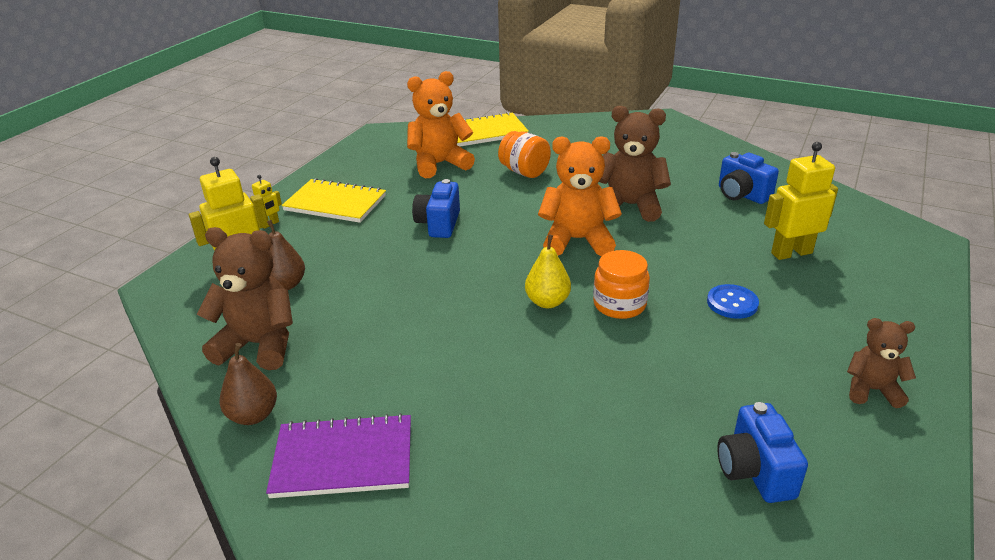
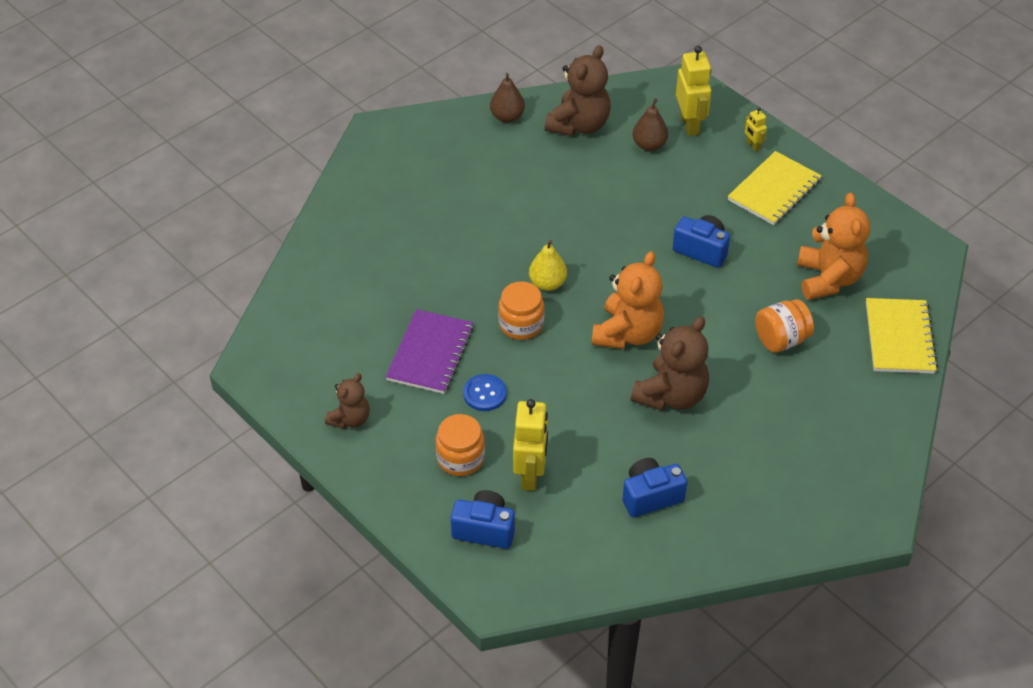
camera: 110 degrees right, 15 degrees up
(343, 459) = (447, 149): purple notebook -> purple notebook (430, 353)
(754, 471) = (327, 320): blue camera -> blue camera (484, 529)
(823, 296) = (460, 458): none -> orange jar

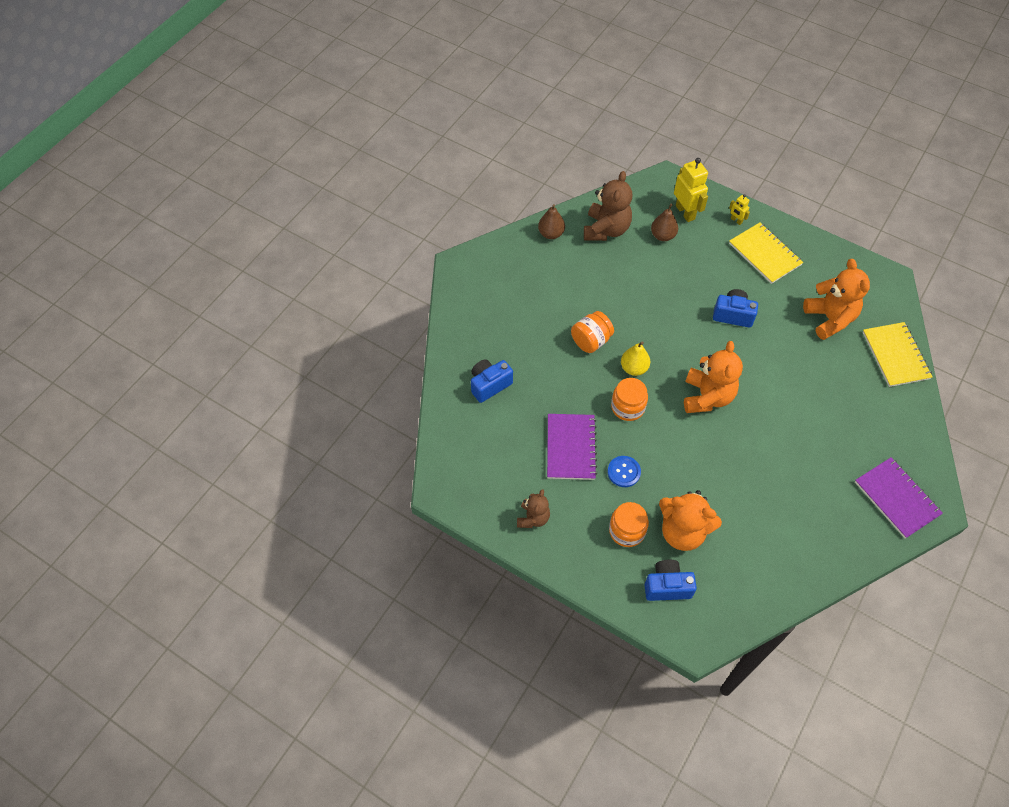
camera: 15 degrees left, 10 degrees up
(530, 474) = (682, 531): yellow robot -> orange teddy bear
(650, 496) = (774, 528): blue camera -> blue camera (489, 385)
(671, 395) = (757, 440): brown teddy bear -> none
(774, 190) = (764, 254): yellow notebook -> yellow notebook turned 60 degrees counterclockwise
(781, 340) = (816, 376): orange jar -> orange jar (591, 341)
(828, 499) = (896, 498): none -> purple notebook

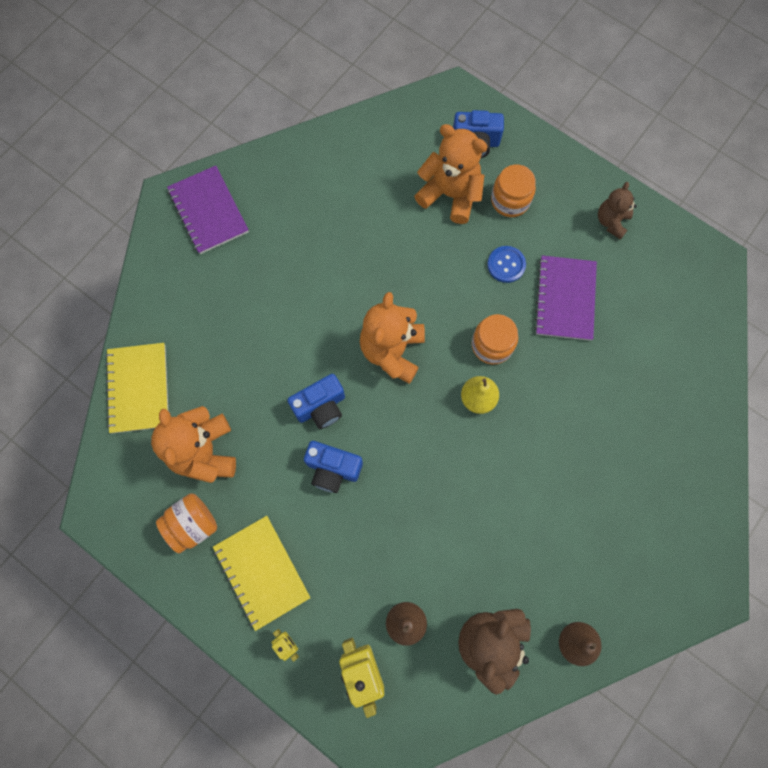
camera: 175 degrees left, 15 degrees up
(489, 385) = (663, 390): blue camera -> blue camera (321, 407)
(591, 341) = (529, 444): orange jar -> orange jar (193, 524)

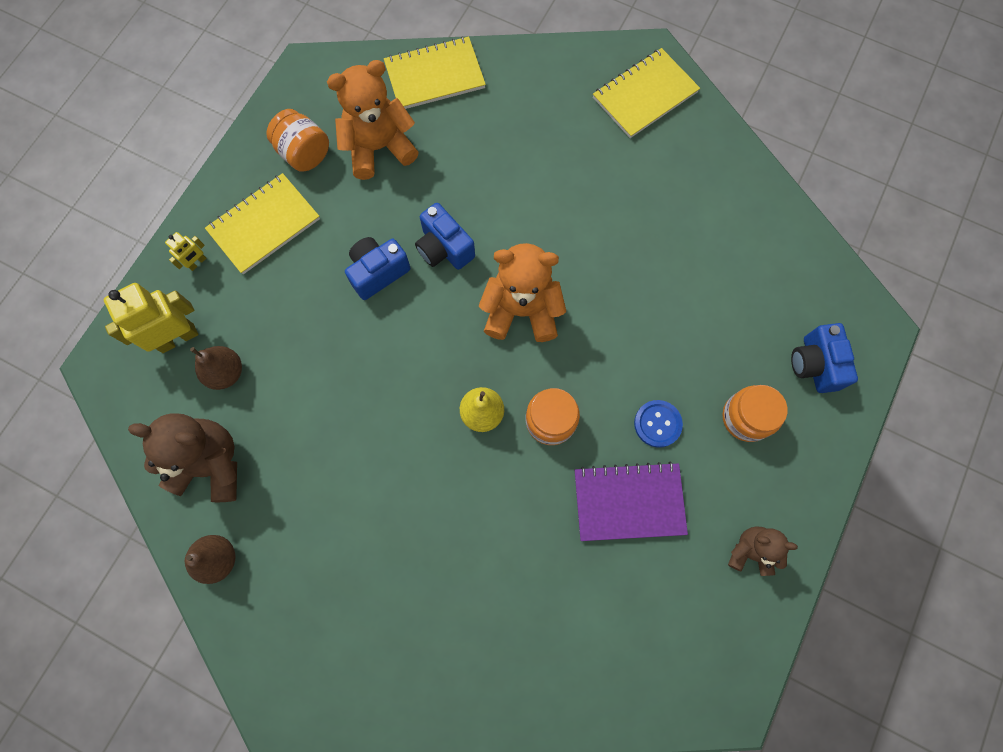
camera: 80 degrees right, 0 degrees up
(208, 211) = (645, 95): purple notebook -> yellow notebook
(333, 469) = (378, 272): blue camera -> blue camera turned 45 degrees clockwise
(450, 195) = (734, 345): orange teddy bear -> none

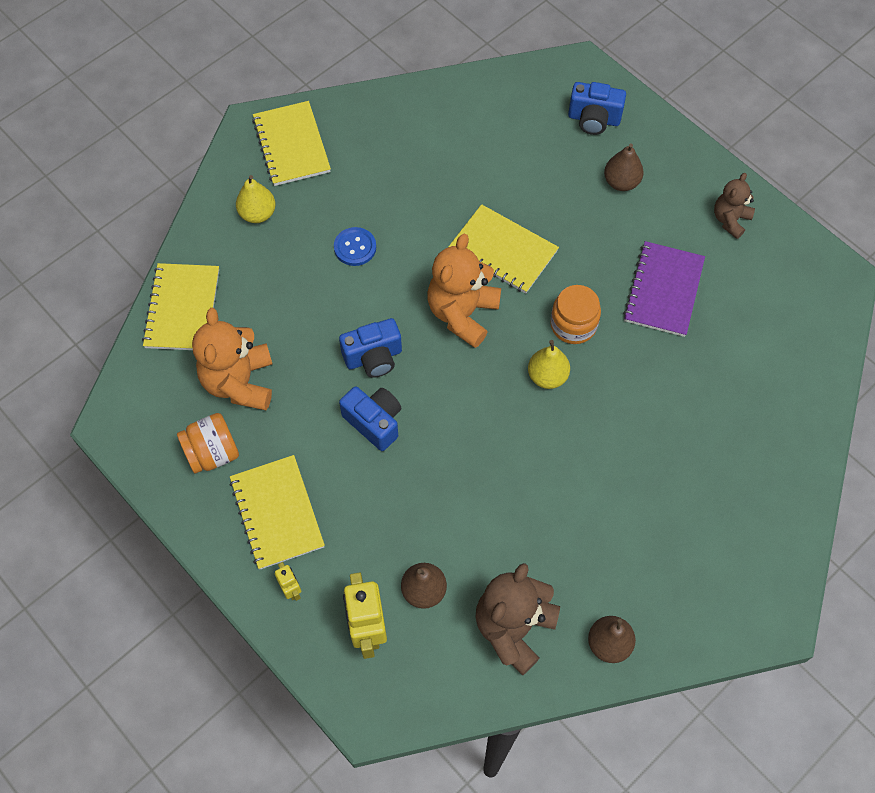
camera: 70 degrees left, 10 degrees down
(378, 272) = (374, 422): blue camera -> blue camera turned 150 degrees clockwise
(557, 96) = (258, 214): none -> yellow pear
(609, 325) = (503, 251): none -> yellow notebook
(657, 424) = (604, 246): blue button -> blue button (355, 247)
(746, 417) = (621, 182): orange jar -> brown pear

